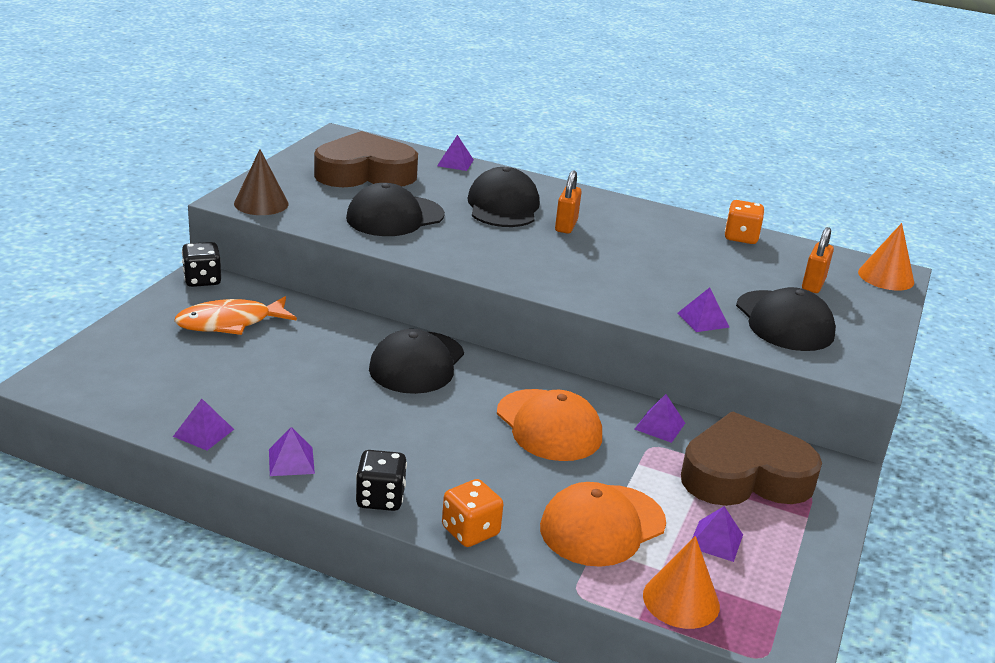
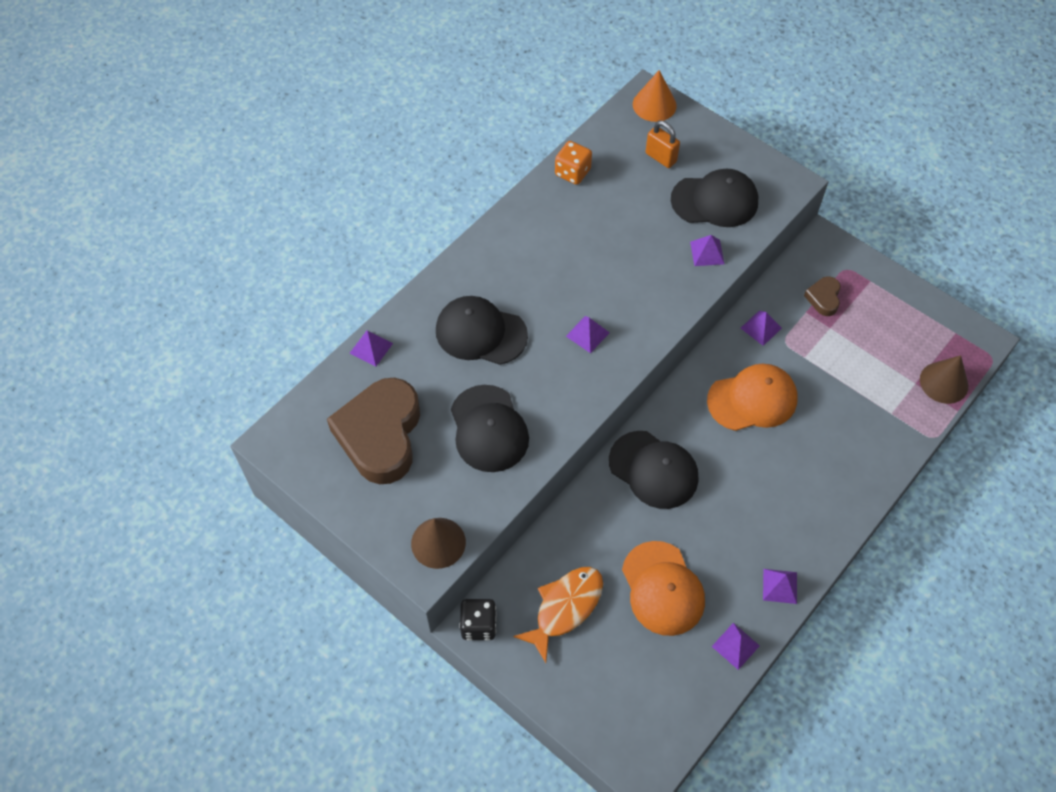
camera: 70 degrees left, 30 degrees up
(230, 323) = (565, 608): orange fish -> orange fish turned 135 degrees counterclockwise
(380, 498) = (830, 533): black dice -> none
(470, 531) = (870, 483): orange dice -> none
(566, 226) = (530, 294): orange padlock -> none
(602, 525) = (870, 402): orange cap -> orange cap (662, 588)
(681, 600) = (944, 382): orange cone -> brown cone
(716, 541) = (890, 342): purple pyramid -> purple pyramid (587, 334)
(744, 475) = (823, 298): brown heart -> brown heart, size x0.44

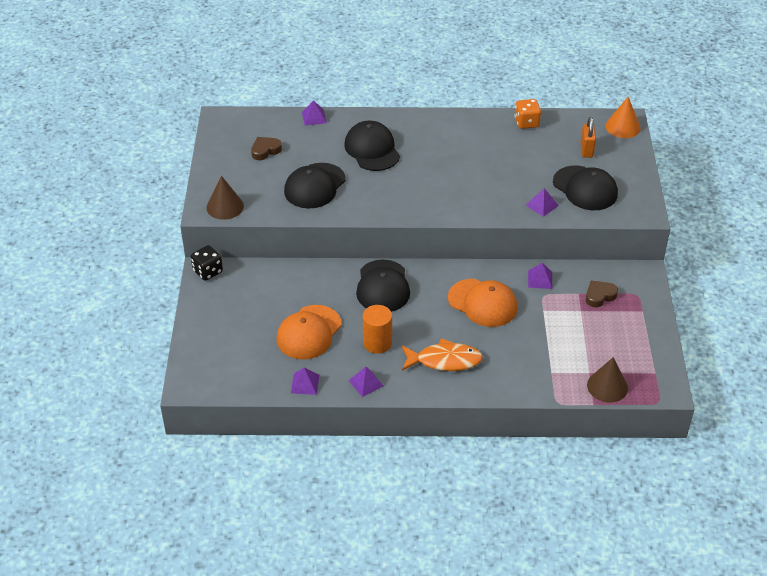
camera: 50 degrees right, 15 degrees down
(380, 435) = (265, 150): brown heart -> brown heart, size x0.44
(565, 608) = (253, 299): orange fish -> orange fish (444, 360)
(587, 334) = (422, 189): purple pyramid -> none
(731, 534) = (377, 343): none -> orange cylinder

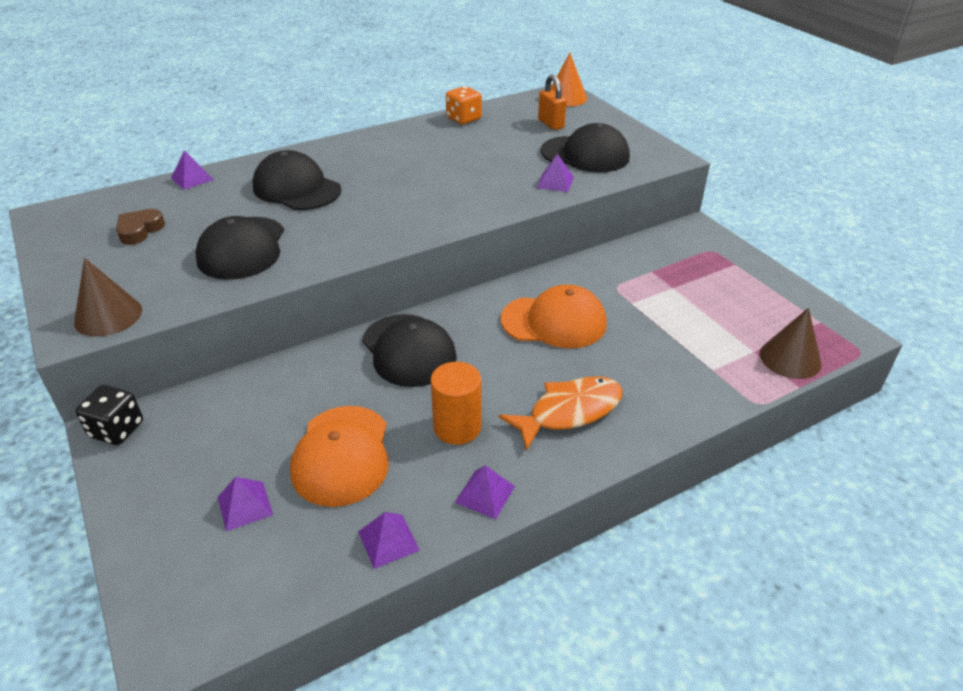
camera: 30 degrees left, 5 degrees down
(540, 279) = (596, 272): purple pyramid -> purple pyramid (245, 505)
(599, 296) = (676, 265): brown heart -> none

